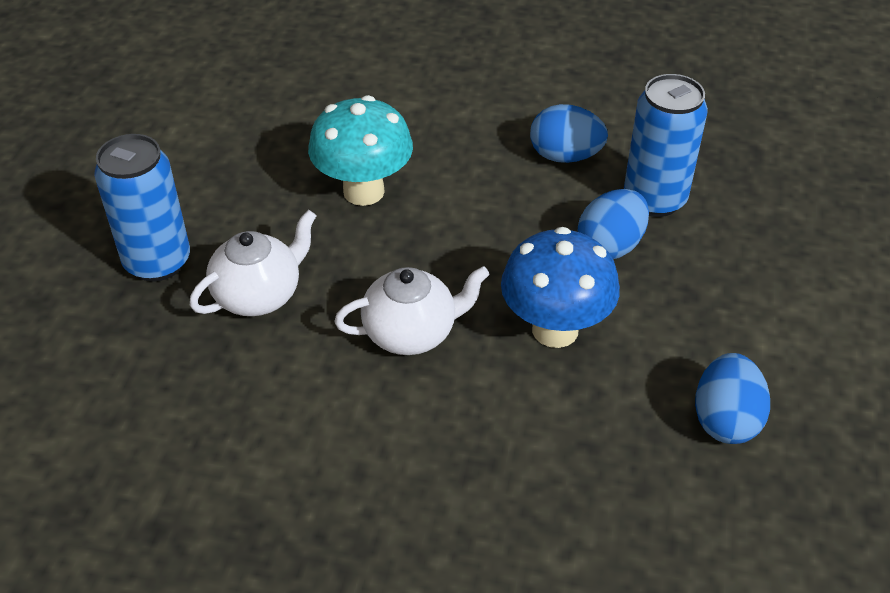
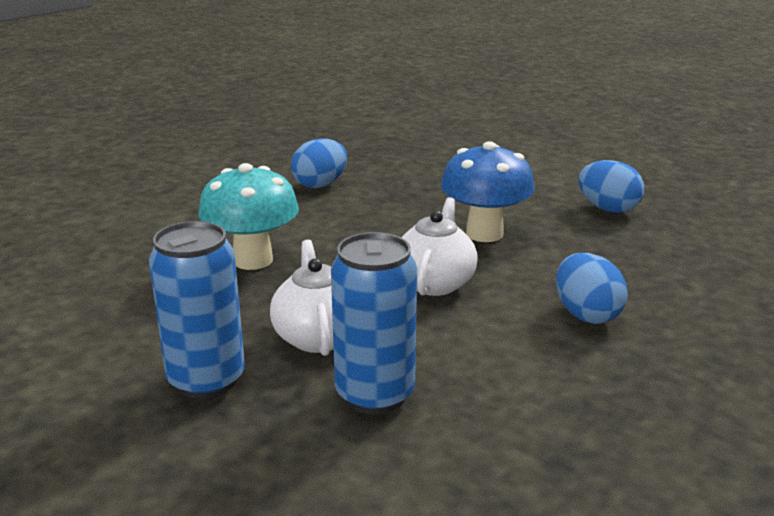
camera: 60 degrees left, 20 degrees down
(610, 246) = (425, 196): blue egg -> blue egg (586, 314)
(654, 199) = (398, 173): blue can -> blue can (375, 394)

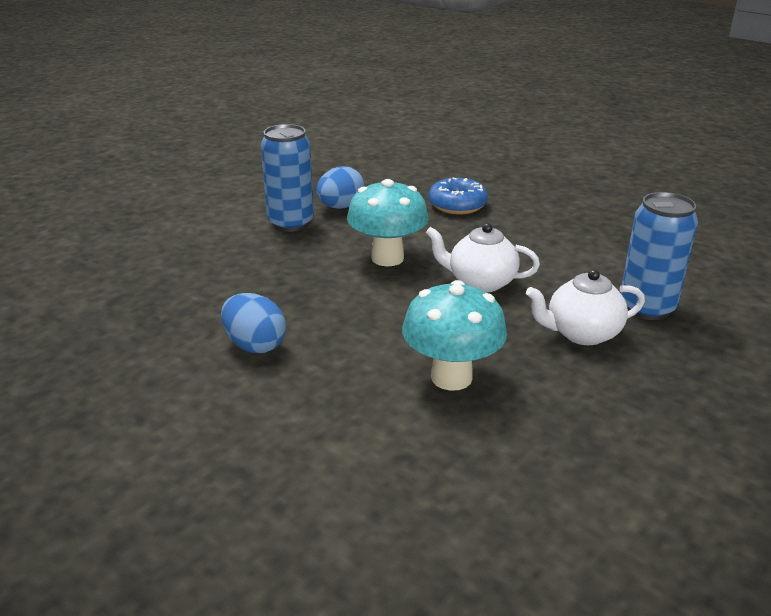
camera: 90 degrees left, 5 degrees up
(206, 380) = (666, 383): blue can -> blue can (291, 223)
(484, 234) = (387, 258): blue mushroom -> turquoise mushroom
(586, 314) = (514, 230): blue egg -> none
(652, 277) = (457, 205): none -> blue donut

